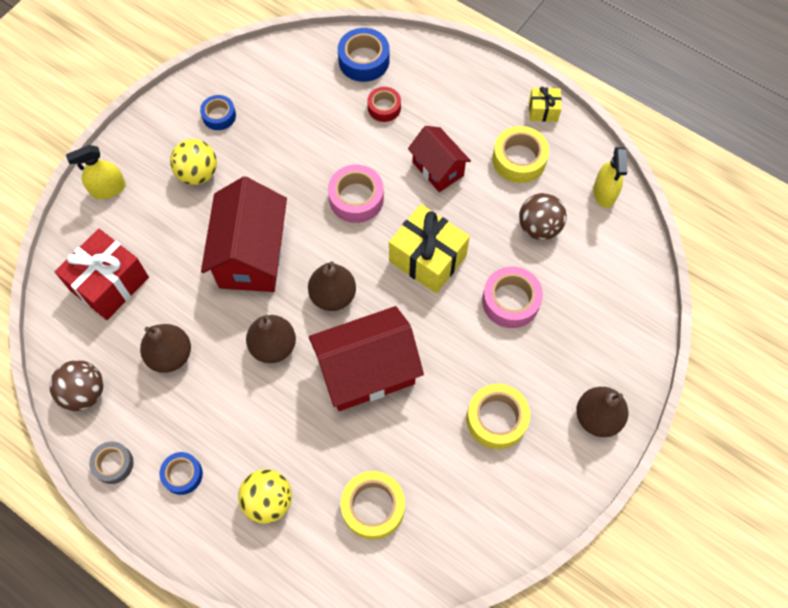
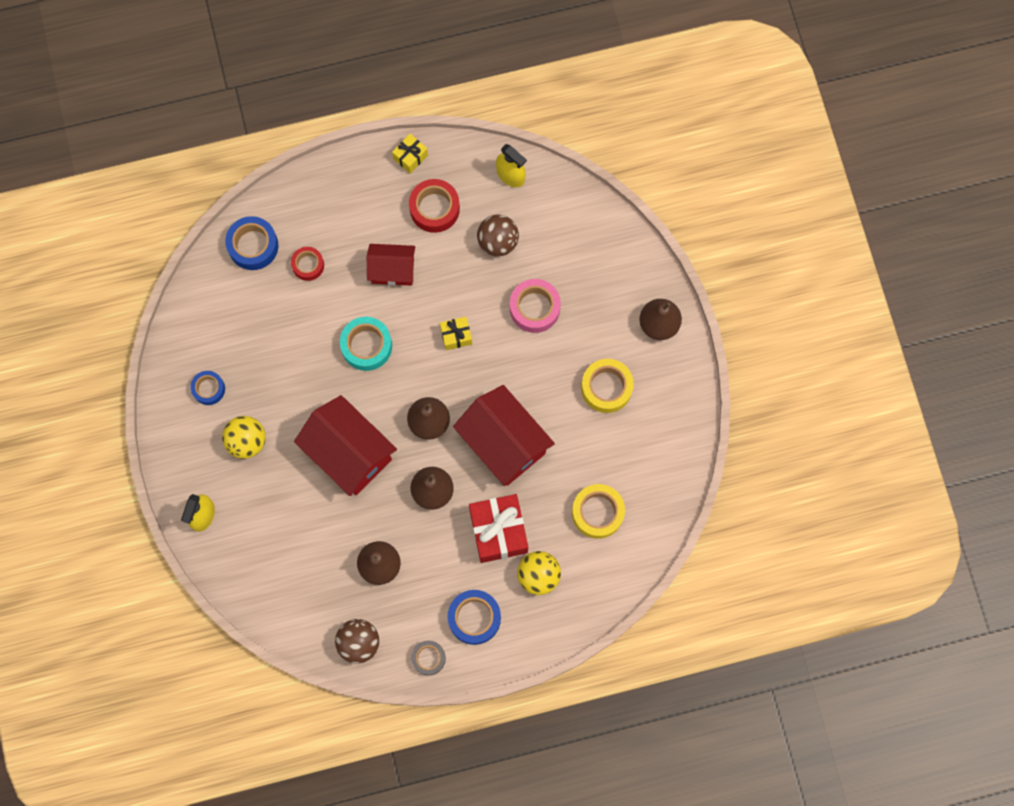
camera: 50 degrees left, 10 degrees up
(109, 284) = (286, 568): red gift -> red gift (498, 531)
(182, 474) = (474, 618): blue tape -> blue tape, size x1.57
(356, 198) = (366, 346): pink tape -> turquoise tape
(367, 371) = (503, 443): red house -> red house turned 60 degrees counterclockwise
(427, 258) = (456, 336): yellow gift -> yellow gift, size x0.51
(519, 159) = (434, 208): yellow tape -> red tape

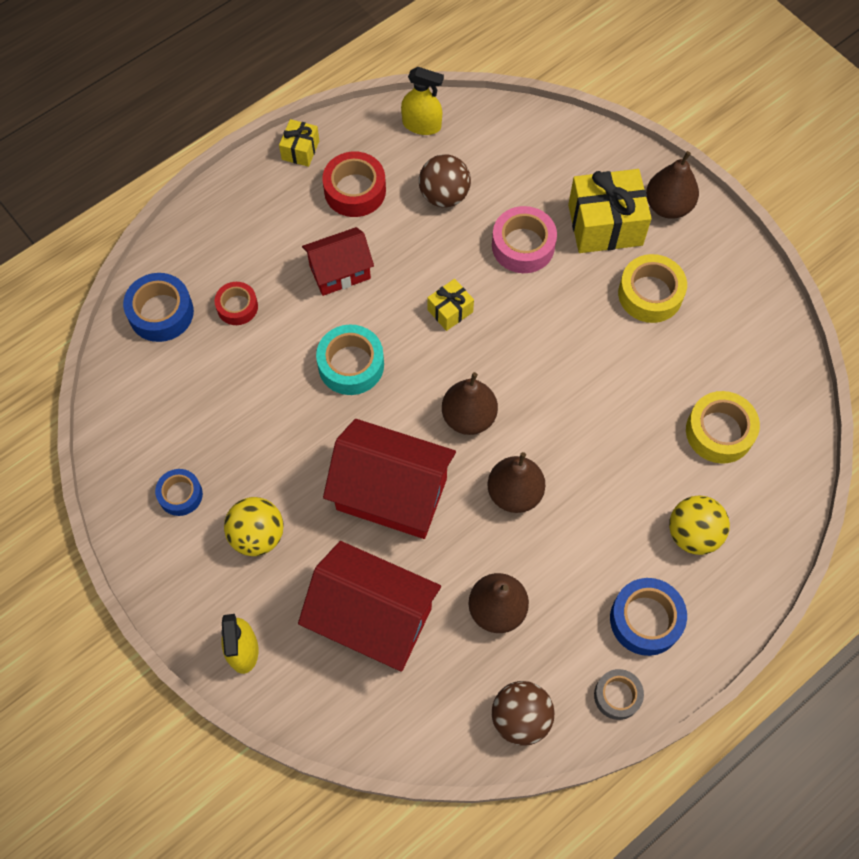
camera: 25 degrees left, 10 degrees down
(498, 531) = (618, 504): red gift -> none
(503, 443) = (568, 403): red house -> red house (372, 619)
(603, 318) = (605, 225): none -> yellow gift

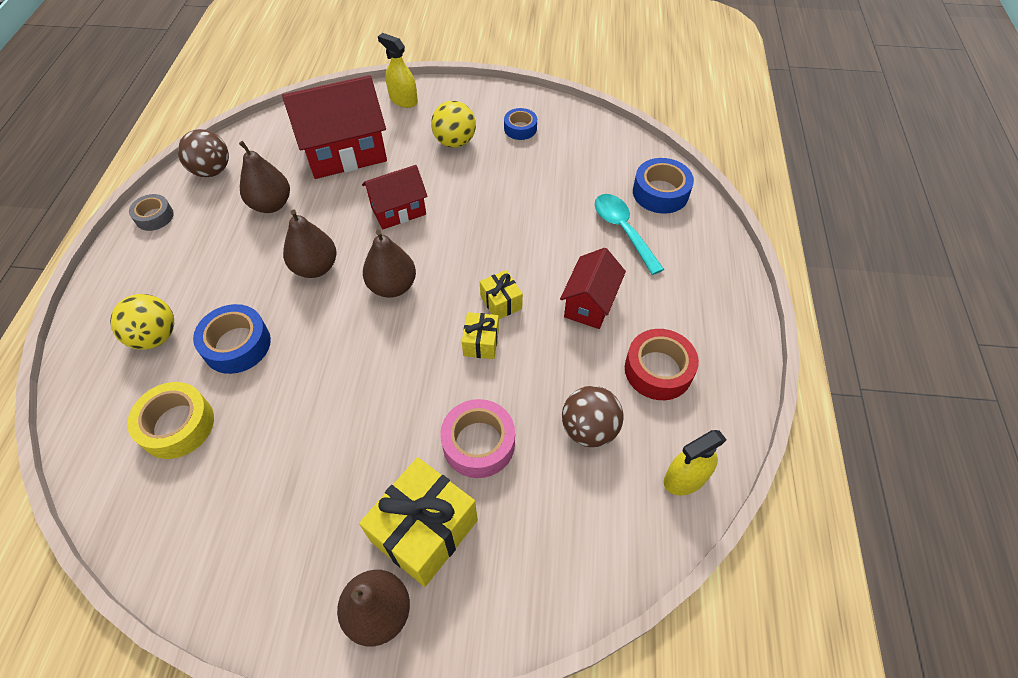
camera: 135 degrees right, 10 degrees down
(237, 307) = (623, 230): red tape -> turquoise spoon
(300, 150) = (738, 365): yellow gift -> yellow gift (501, 302)
(351, 365) = (508, 255): turquoise tape -> none
(391, 494) = (398, 211): red house -> red house, size x0.60
(645, 619) = (160, 264): blue tape -> blue tape (237, 345)
(650, 294) = (326, 497): yellow tape -> none

